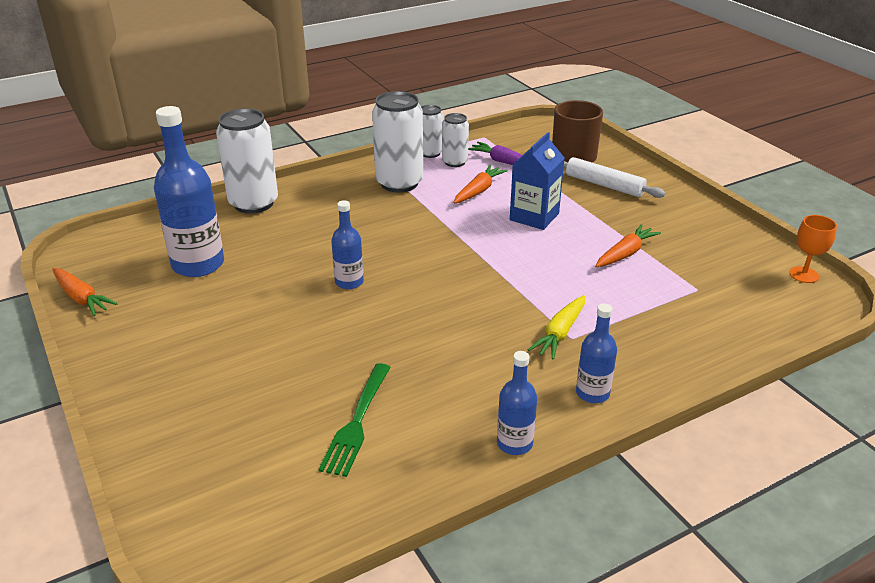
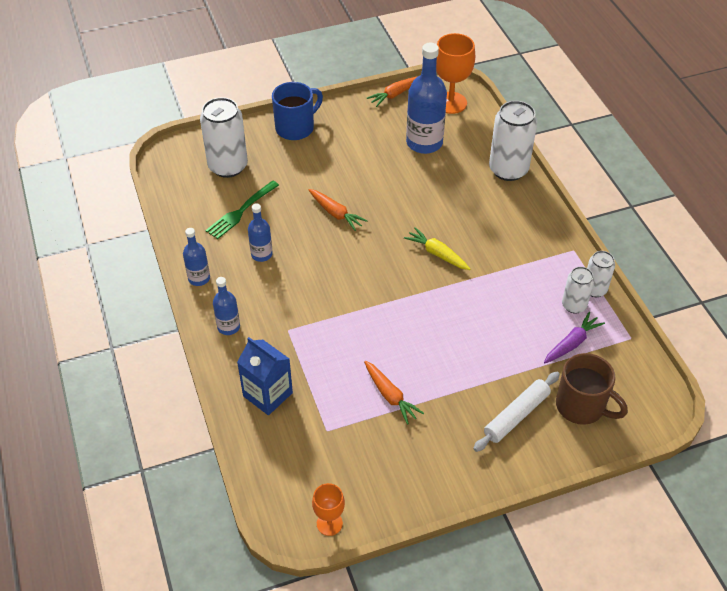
camera: 100 degrees right, 15 degrees up
(113, 250) = (450, 103): none -> orange goblet
(147, 391) = (296, 128): none -> blue mug
(349, 282) = (385, 217): blue bottle -> blue bottle (261, 254)
(357, 422) = (241, 211): green fork -> green fork turned 75 degrees counterclockwise
(399, 183) = (534, 260): white can -> white can (228, 166)
(478, 191) = (514, 314): orange carrot -> orange carrot (335, 213)
(534, 217) = (462, 345): blue carton -> blue carton (267, 394)
(560, 333) = (295, 324): yellow carrot -> yellow carrot (437, 254)

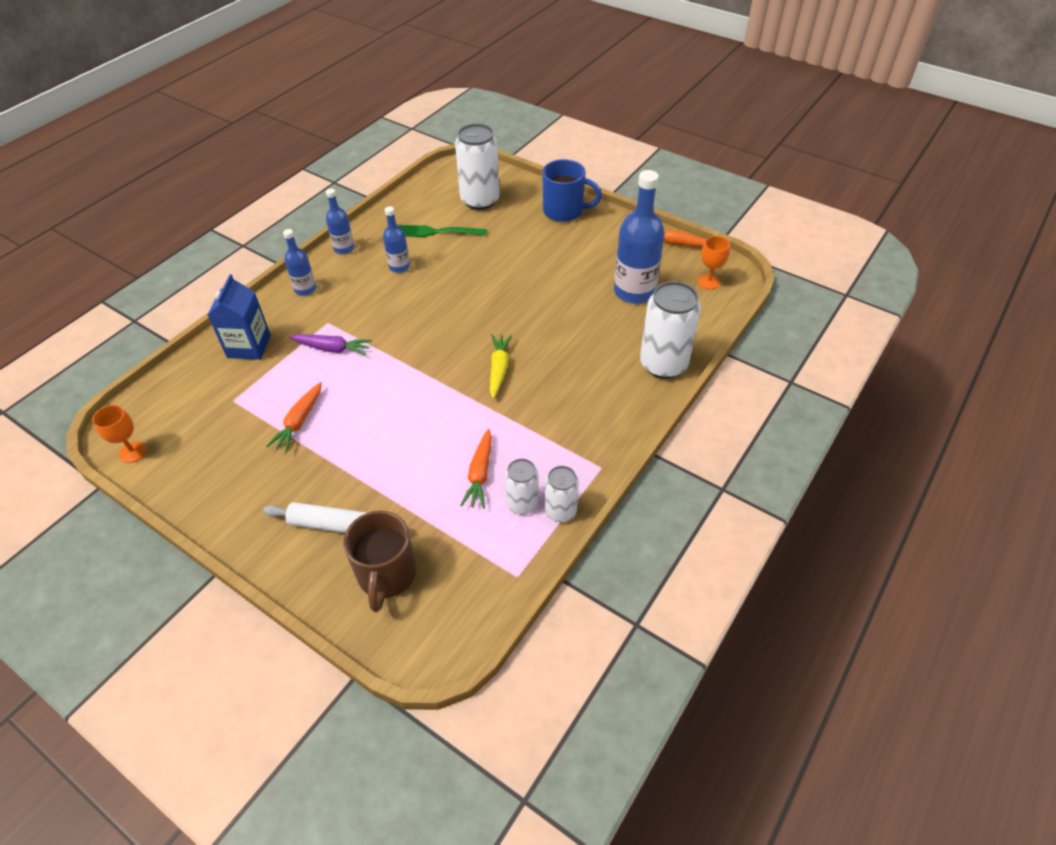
camera: 55 degrees right, 0 degrees up
(335, 213) = (486, 283): orange carrot -> orange carrot (480, 474)
(450, 103) = (708, 282): orange goblet -> orange goblet, size x0.57
(572, 343) = (467, 527): purple carrot -> purple carrot (332, 348)

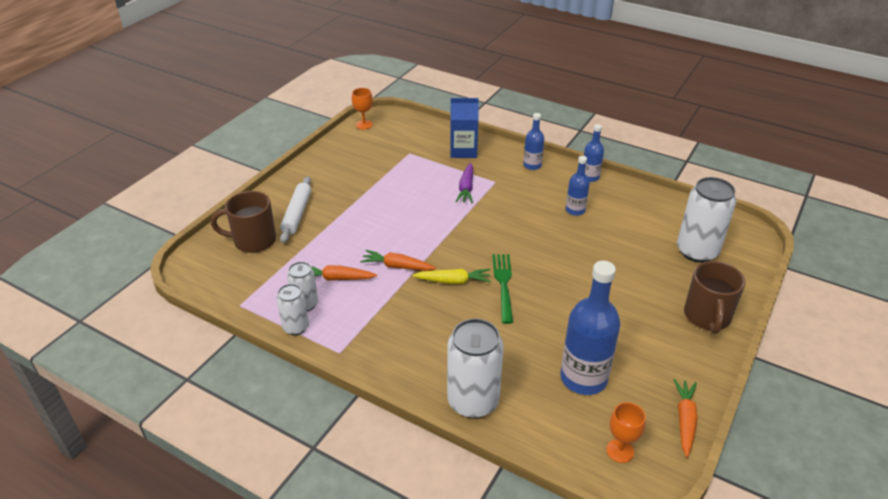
camera: 85 degrees right, 10 degrees down
(299, 422) = (390, 184): orange carrot -> orange carrot (397, 266)
(436, 232) = (633, 227): green fork -> green fork (503, 284)
(564, 211) = (707, 317): blue mug -> brown mug

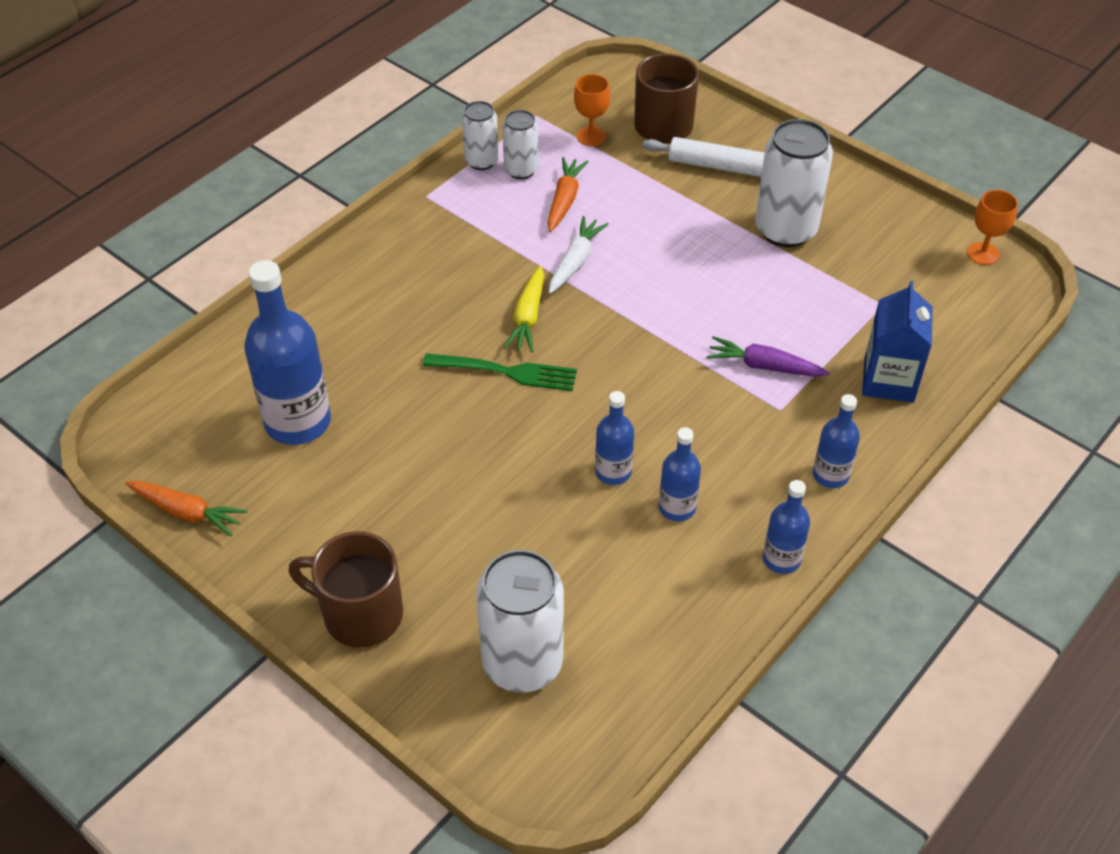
camera: 100 degrees right, 10 degrees up
(397, 266) = (575, 261): orange carrot -> white carrot
(473, 401) = (304, 305): white can -> white can (785, 230)
(562, 233) = (613, 472): none -> blue bottle
(620, 451) = (173, 428): orange goblet -> orange goblet (591, 136)

